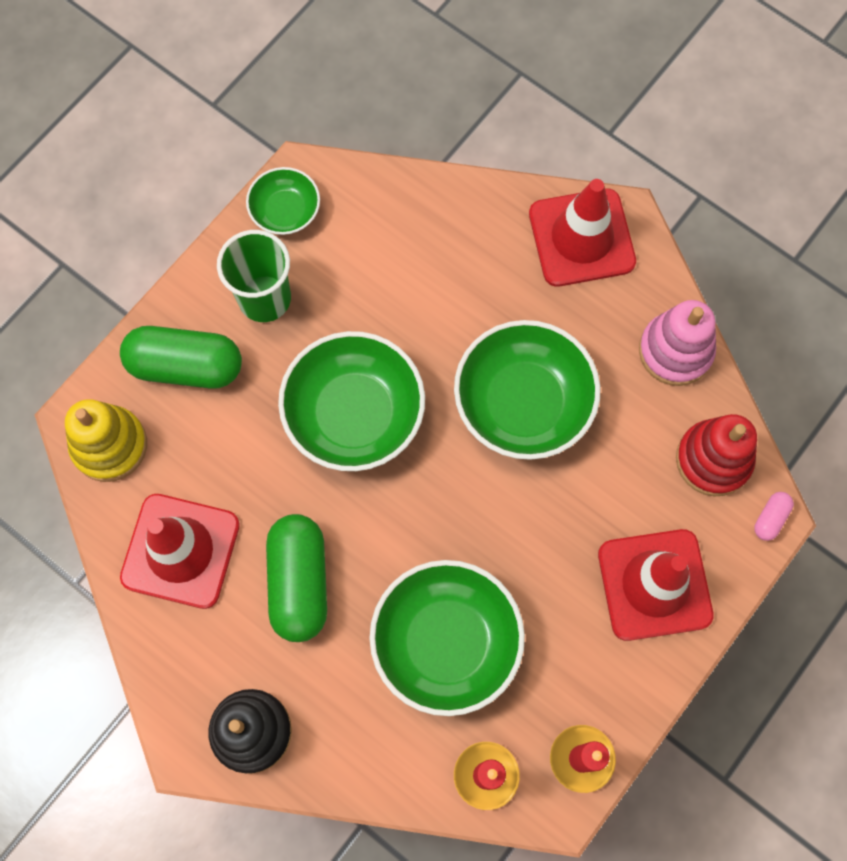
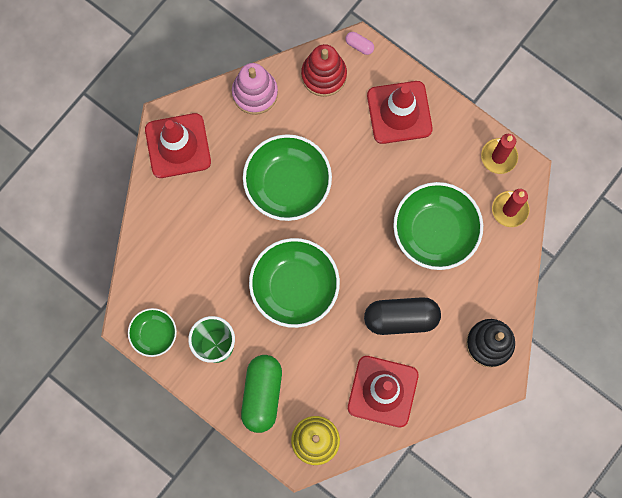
camera: 90 degrees left, 5 degrees up
(299, 582) = (401, 318): green capsule -> black capsule

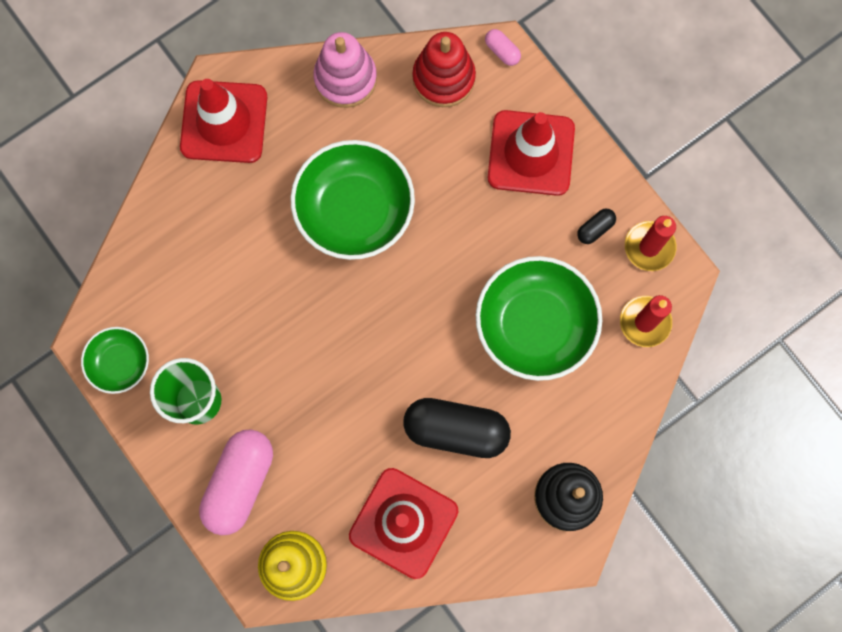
camera: 15 degrees right, 0 degrees up
(262, 394) = (240, 483): green capsule -> pink capsule
(294, 287) = (324, 350): green bowl -> none
(458, 154) = (595, 229): none -> black capsule

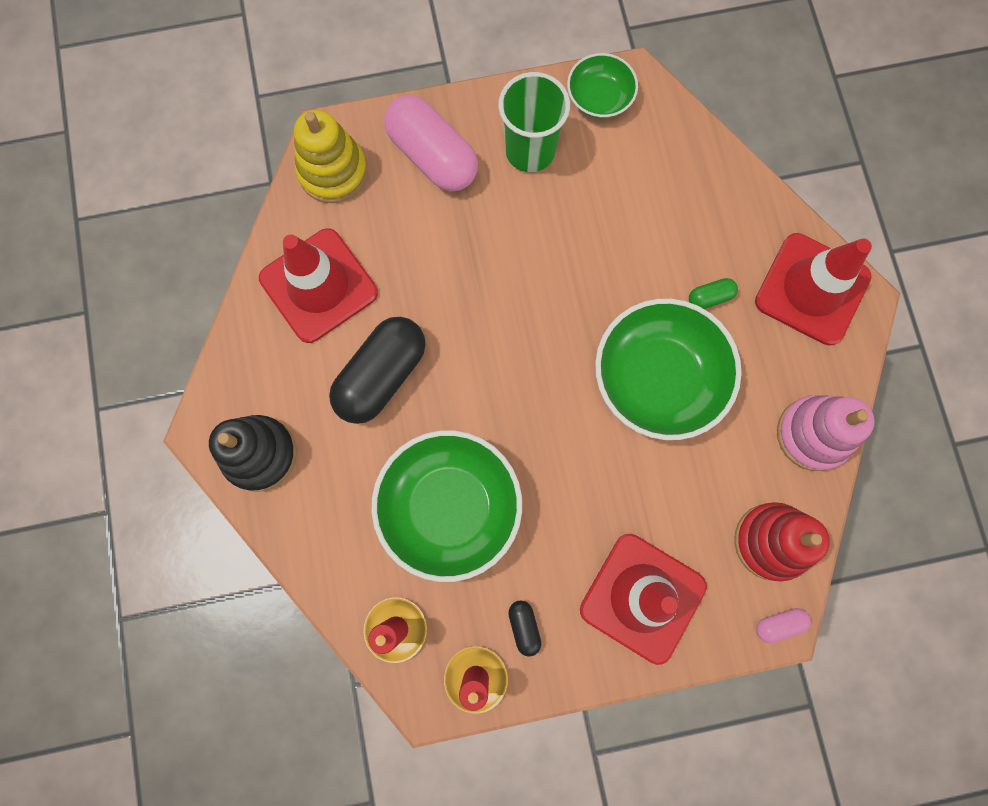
camera: 115 degrees right, 0 degrees up
(267, 197) = (710, 297): none -> green capsule

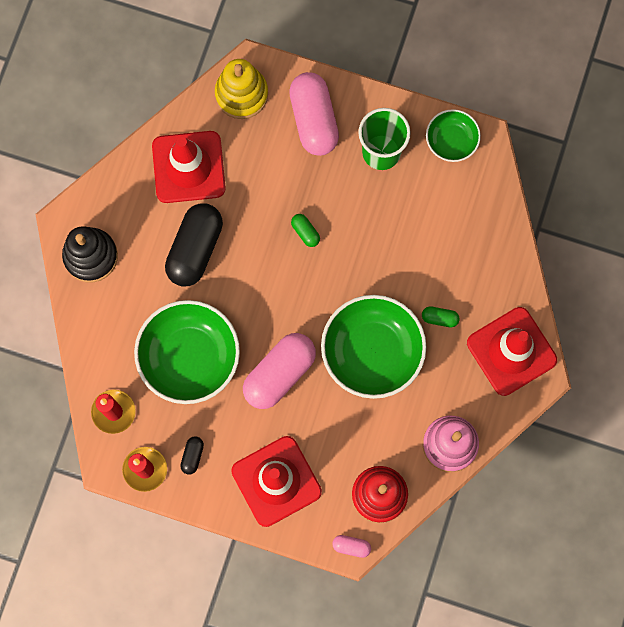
camera: 30 degrees right, 0 degrees up
(381, 376) = (195, 249): black capsule -> black capsule turned 45 degrees counterclockwise
(498, 285) = (305, 232): none -> green capsule
(568, 465) = (279, 374): none -> pink capsule

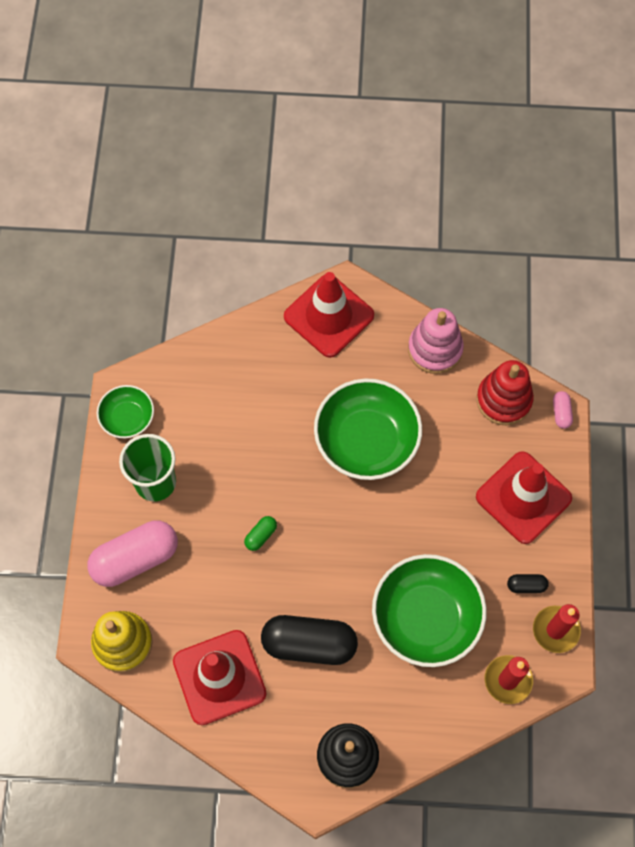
camera: 105 degrees left, 10 degrees down
(279, 374) = (415, 522): pink capsule -> none
(439, 318) = (315, 386): green capsule -> none

